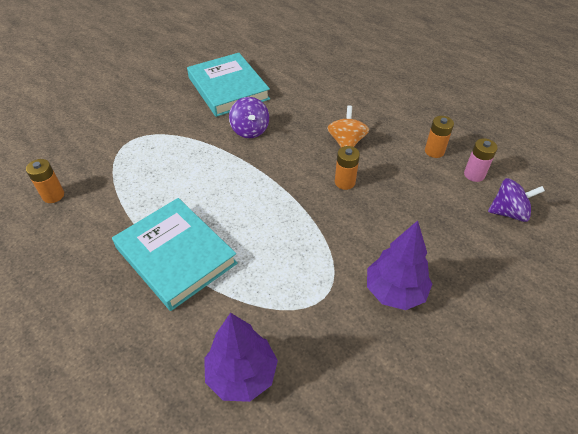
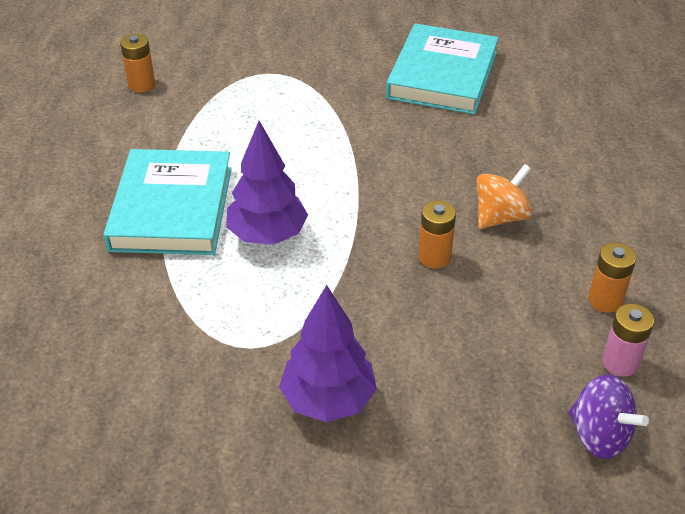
camera: 45 degrees right, 5 degrees down
(242, 374) = (94, 349): purple tree -> purple tree (267, 235)
(250, 130) = (404, 135): purple spinning top -> none

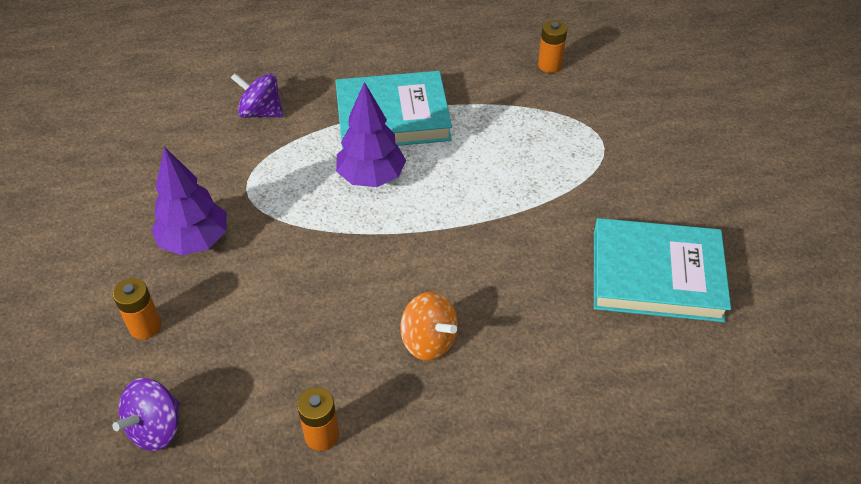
camera: 80 degrees right, 5 degrees up
(110, 327) = (261, 112): none -> purple spinning top
(434, 257) = (362, 293): orange battery -> orange battery (145, 326)
(620, 362) = (240, 447): pink battery -> none

